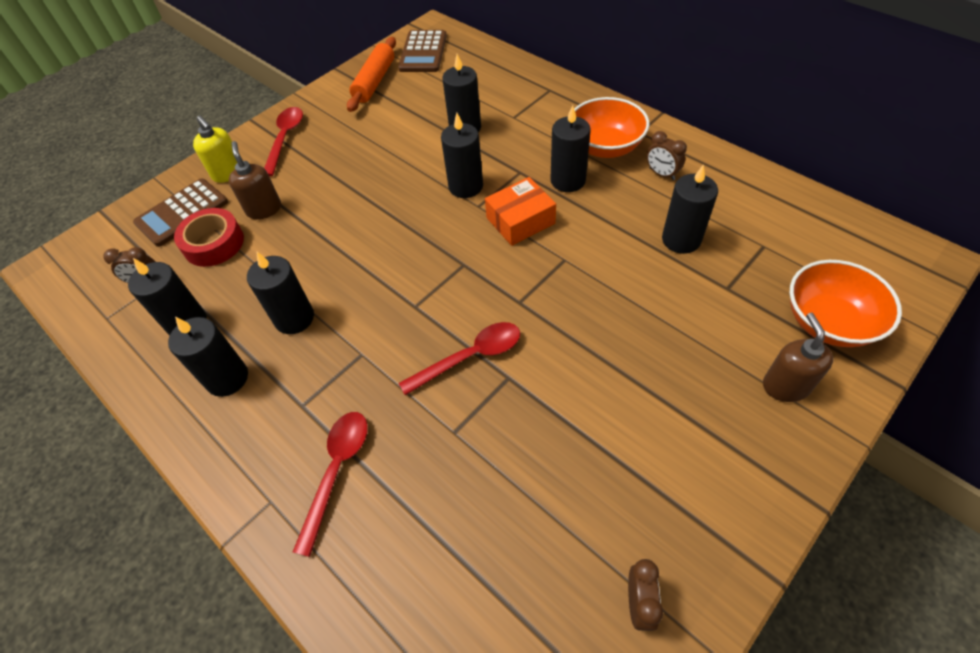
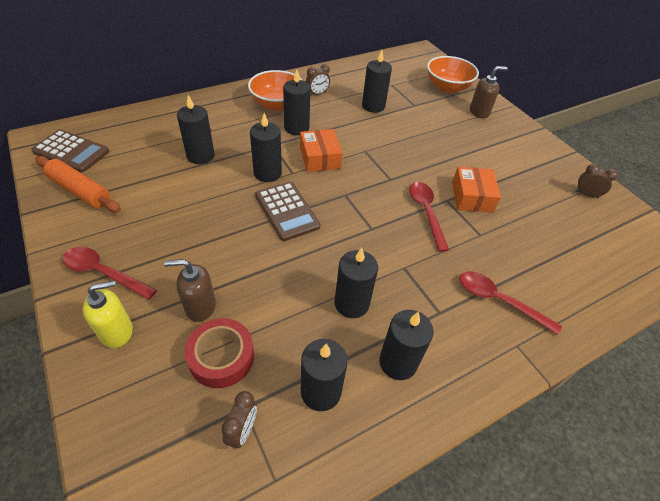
camera: 80 degrees left, 5 degrees down
(182, 213) = (150, 385): brown calculator -> brown calculator (287, 211)
(532, 409) = (472, 197): none -> orange box
(785, 385) = (479, 112): brown soap dispenser -> brown soap dispenser turned 150 degrees clockwise

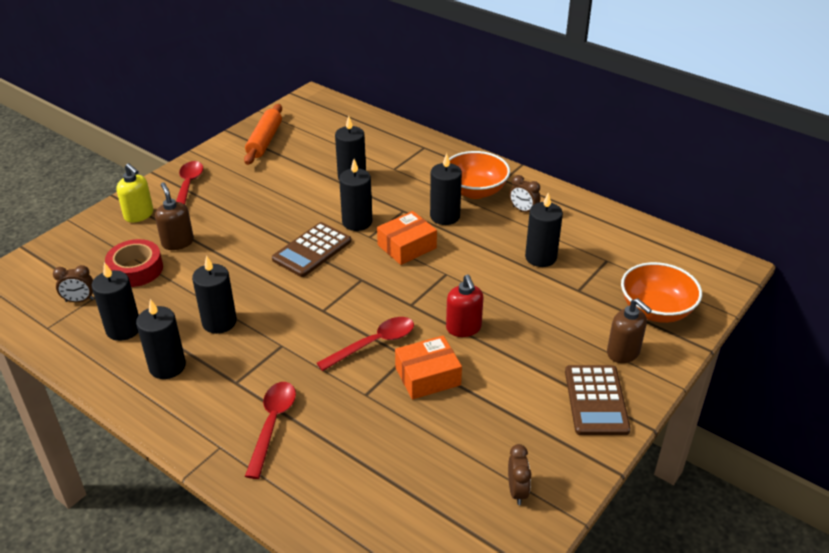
camera: 70 degrees right, 10 degrees down
(71, 152) = (307, 117): brown calculator -> brown calculator (596, 400)
(429, 163) = (463, 328): none -> red soap dispenser

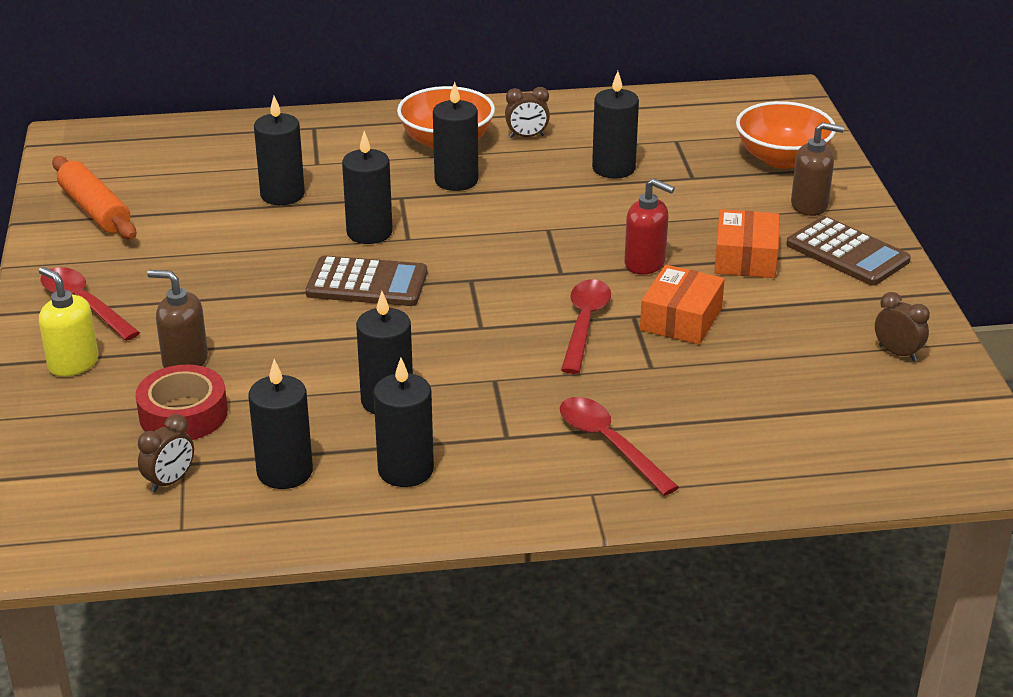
camera: 45 degrees left, 5 degrees down
(139, 215) = (73, 364): yellow soap dispenser -> yellow soap dispenser turned 135 degrees counterclockwise
(312, 250) = (367, 283): brown calculator -> brown calculator turned 75 degrees counterclockwise
(407, 246) = (465, 226): orange box -> orange box (745, 258)

